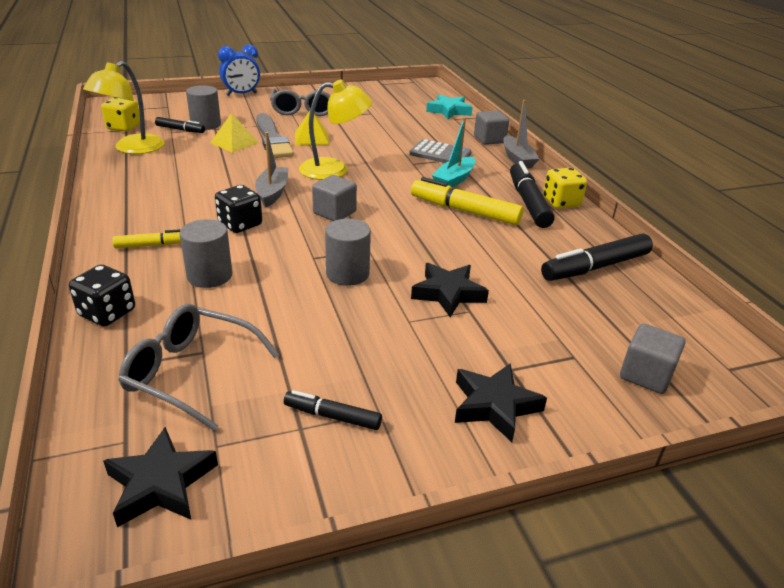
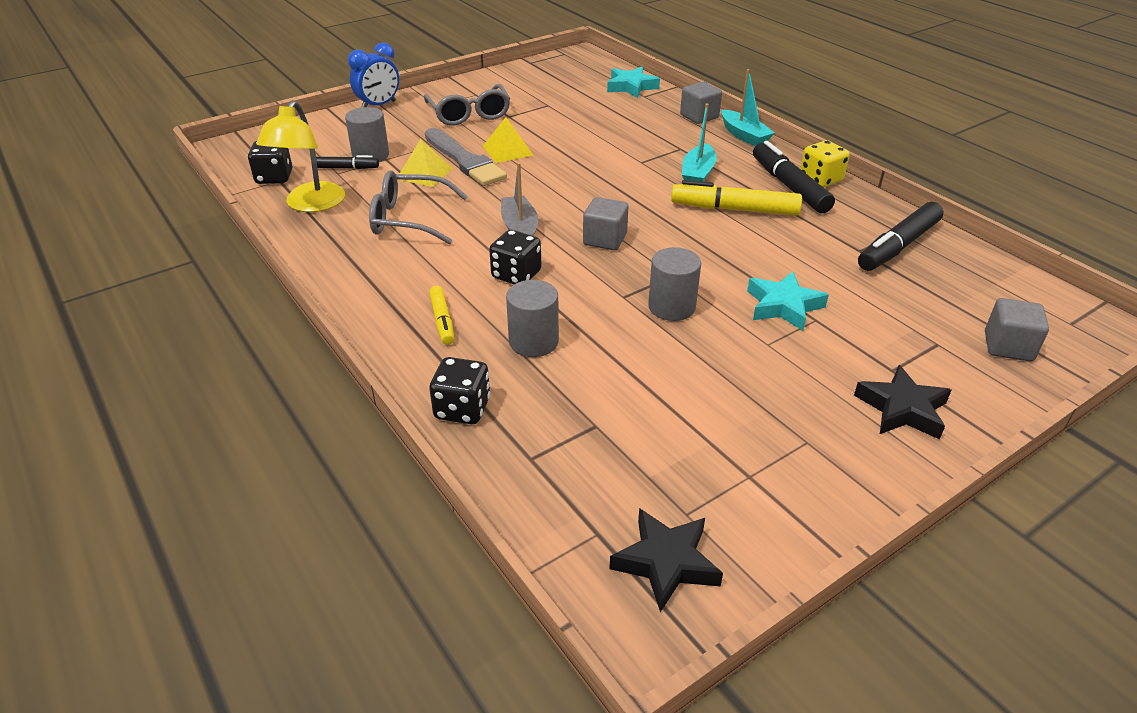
camera: 15 degrees left, 5 degrees up
(124, 127) = (274, 177): yellow dice -> black dice
(153, 245) = (442, 320): yellow marker -> yellow marker turned 105 degrees clockwise
(191, 373) = (603, 450): grey glasses -> grey glasses (409, 219)
(332, 416) = (769, 457): black marker -> none
(334, 169) = (564, 186): yellow lamp -> none
(440, 154) = (661, 144): grey calculator -> none
(448, 293) = (783, 306): black star -> turquoise star
(517, 159) = (744, 135): grey boat -> turquoise boat

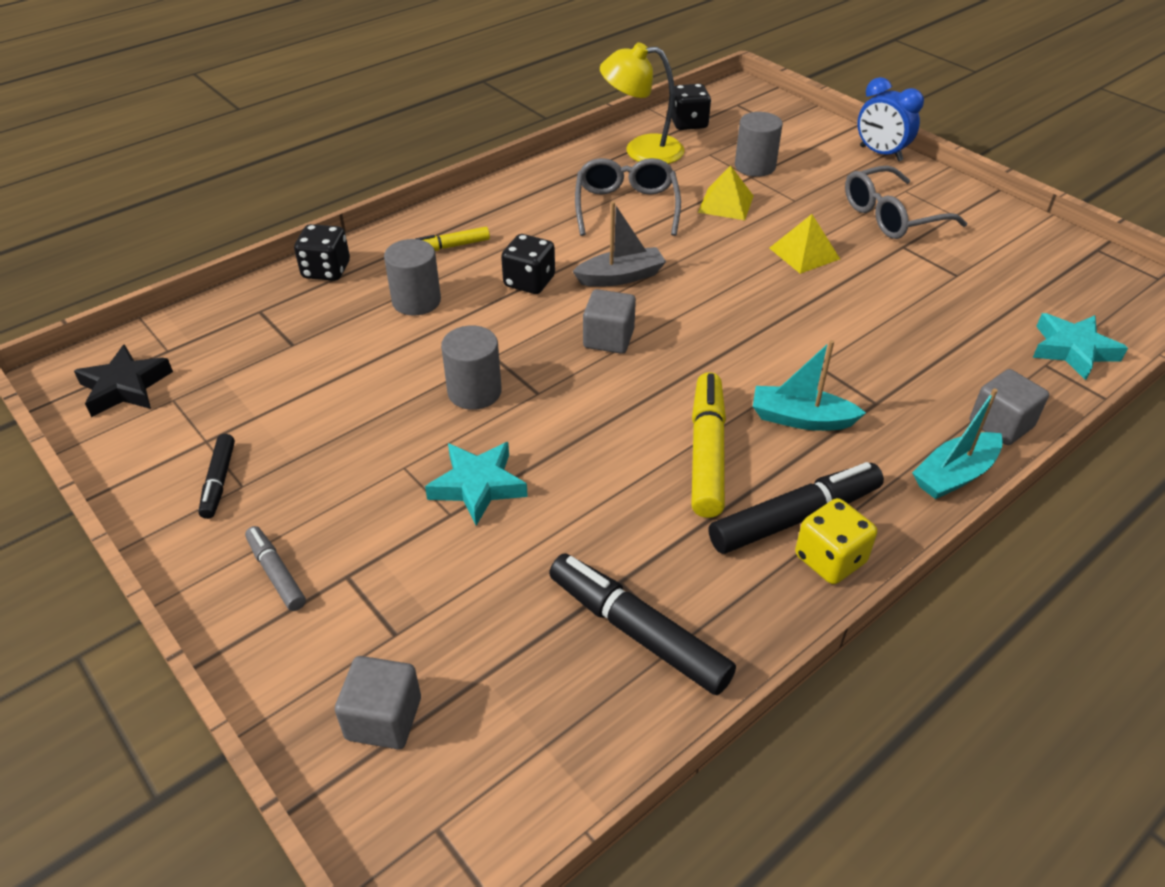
camera: 85 degrees right, 5 degrees up
(346, 168) = (721, 157): black marker -> black marker (219, 481)
(464, 160) = (766, 226): grey brush -> none
(902, 409) = (276, 573): black star -> grey marker

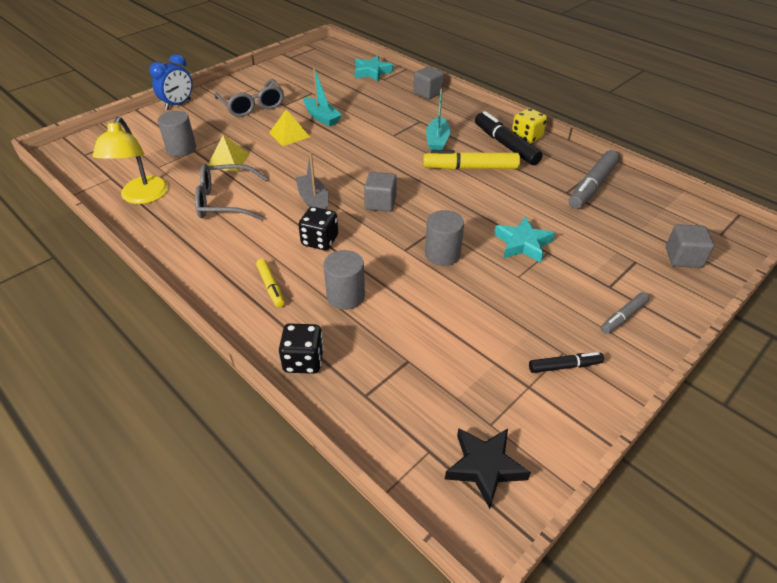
camera: 95 degrees left, 0 degrees up
(638, 631) = (592, 186): black marker -> grey marker
(688, 123) = (106, 176): black dice -> none
(954, 475) = (464, 106): turquoise boat -> turquoise boat (321, 117)

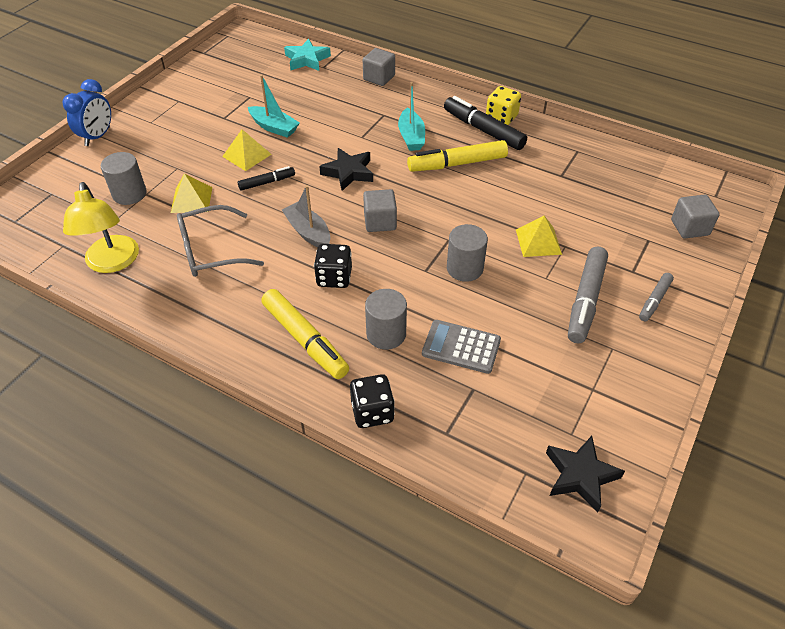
camera: 15 degrees left, 5 degrees up
(252, 106) = (188, 125): grey glasses -> none
(271, 286) = (305, 340): yellow marker -> yellow marker, size x1.80
(370, 160) = (348, 172): none -> black star
(411, 321) = (461, 347): none -> grey calculator
(523, 244) = (538, 241): turquoise star -> yellow pyramid
(564, 366) = (618, 362): black marker -> black marker (267, 182)
(592, 186) = (583, 164): grey marker -> grey marker (585, 300)

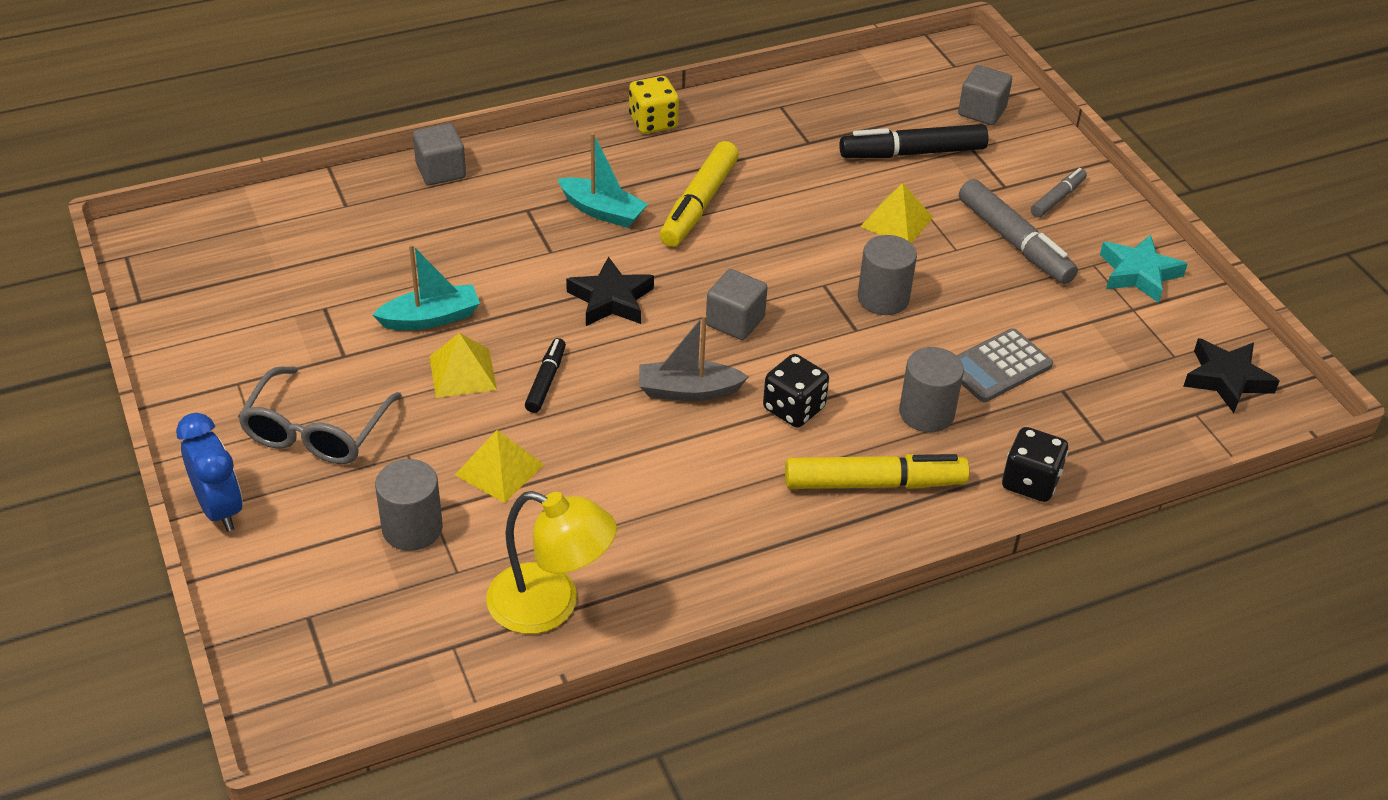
camera: 55 degrees left, 5 degrees down
(210, 251) = (629, 496): grey glasses -> grey glasses (316, 431)
(307, 59) = (306, 211): turquoise star -> turquoise star (1138, 273)
(483, 130) = (660, 149): black marker -> black marker (912, 153)
(654, 300) = (1057, 198): grey marker -> grey marker turned 120 degrees counterclockwise

